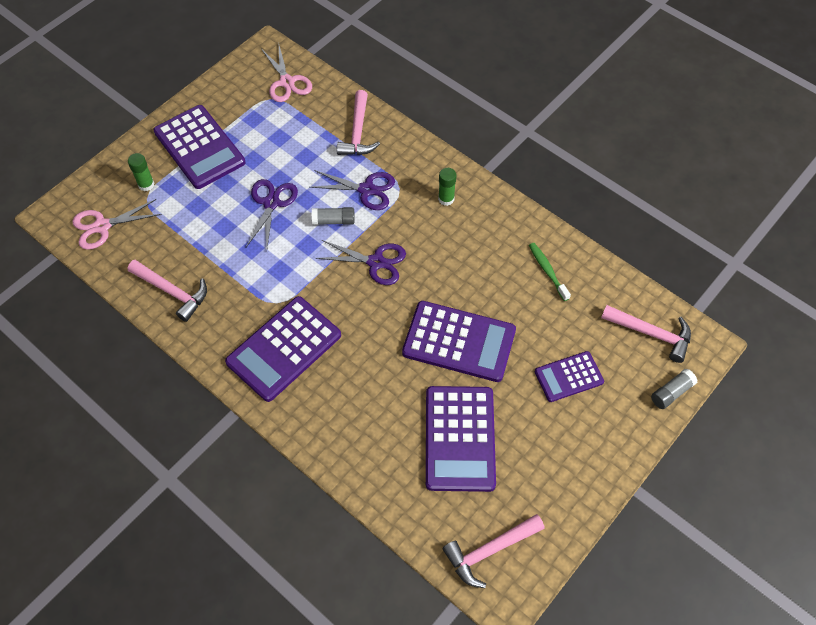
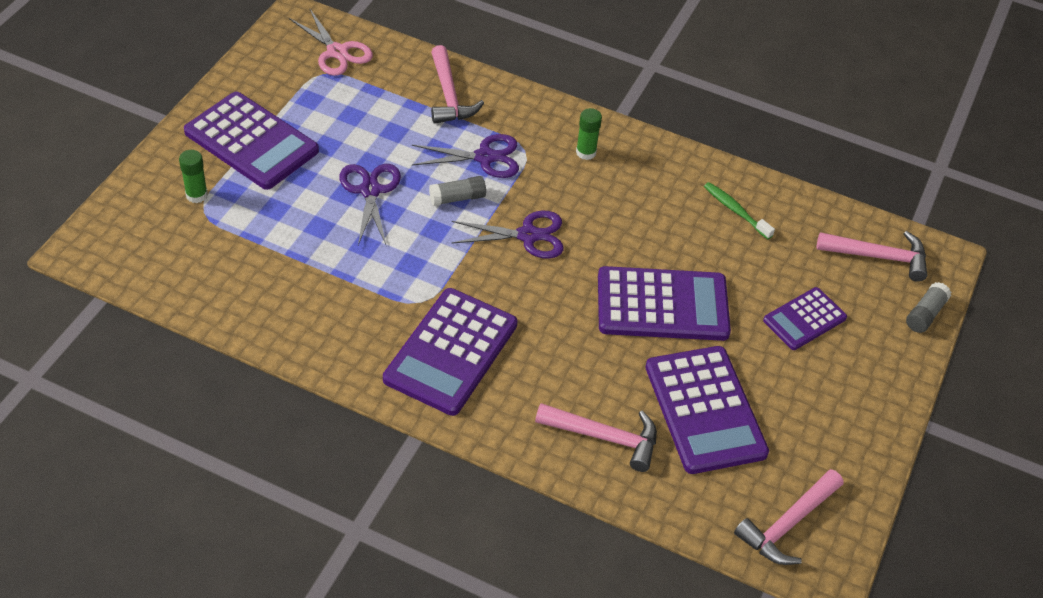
camera: 20 degrees left, 10 degrees down
(102, 226) = (155, 252): pink scissors -> none
(172, 292) = (280, 313): pink hammer -> pink hammer (604, 437)

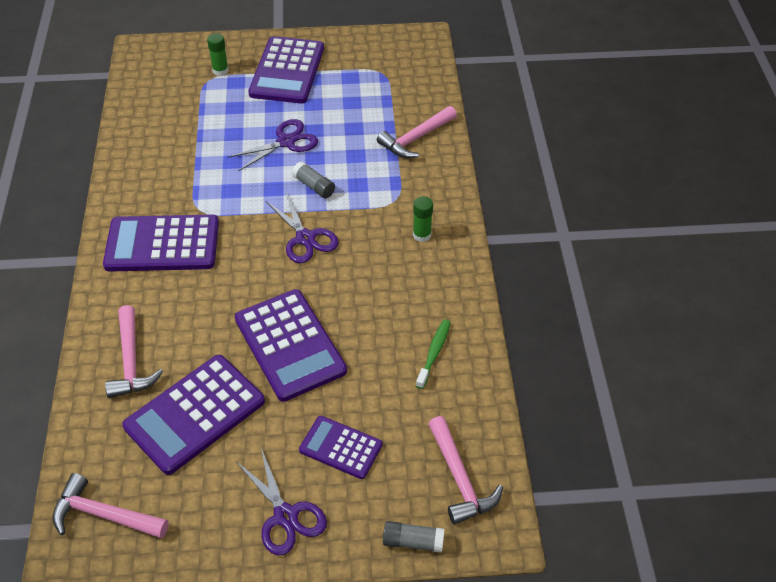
camera: 65 degrees right, 0 degrees up
(337, 52) = (408, 69): pink scissors -> none
(485, 157) = (367, 183): purple scissors -> purple scissors (285, 516)

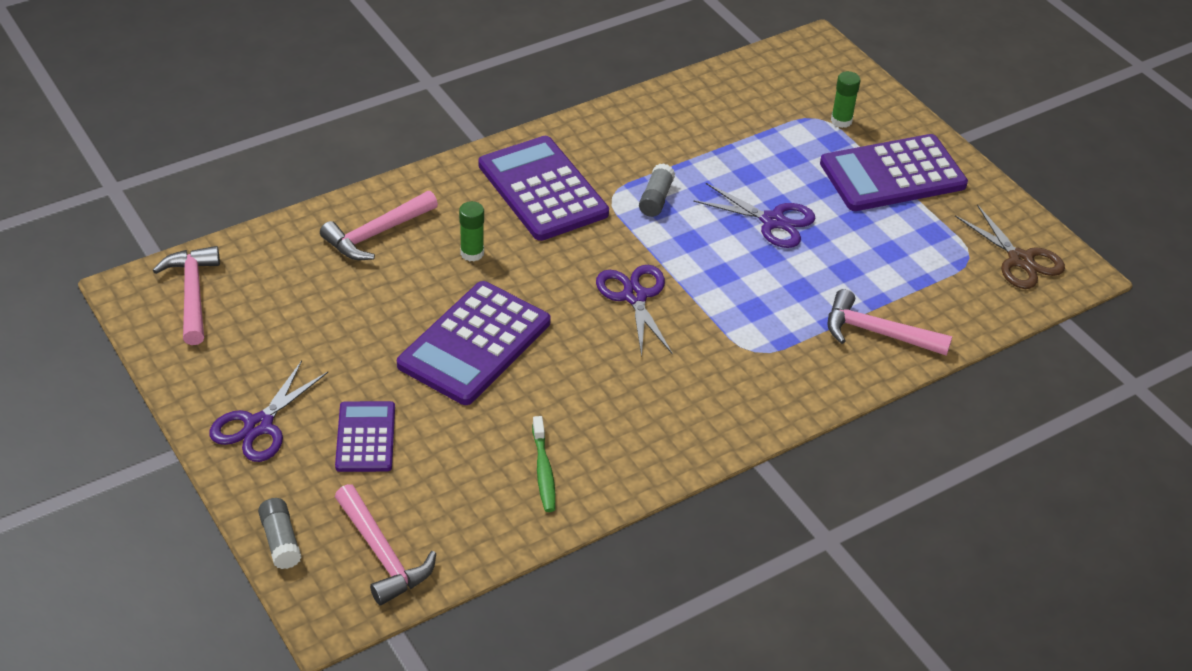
camera: 60 degrees right, 5 degrees down
(195, 414) = (341, 307): purple calculator -> none
(305, 238) = (635, 296): purple scissors -> purple scissors turned 135 degrees clockwise
(314, 186) = (721, 272): grey glue stick -> grey glue stick (656, 199)
(398, 54) = (1020, 260): none -> brown scissors
(422, 235) = (717, 396): green glue stick -> green glue stick (472, 253)
(434, 353) = (543, 471): green toothbrush -> green toothbrush turned 90 degrees clockwise
(459, 478) = (382, 554): pink hammer -> pink hammer turned 75 degrees counterclockwise

